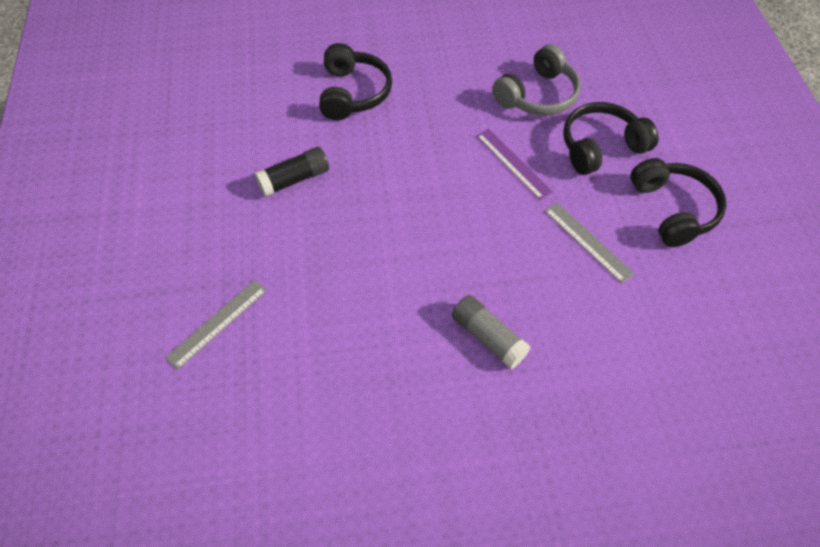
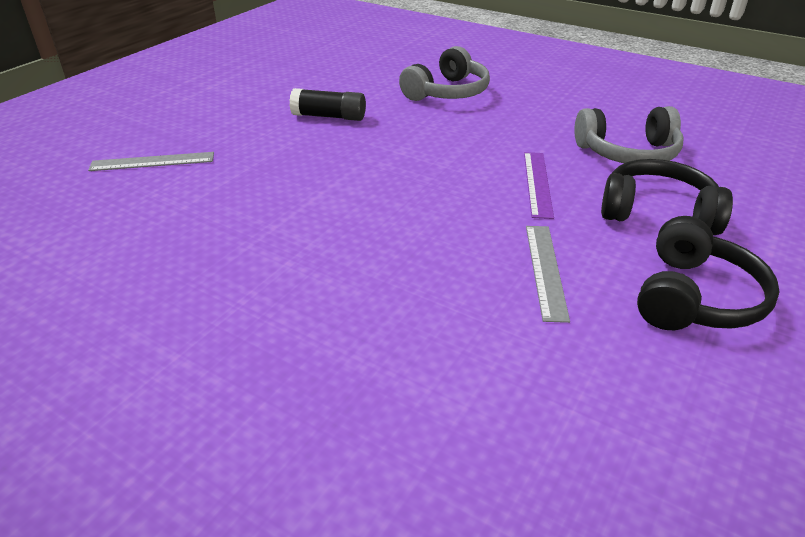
camera: 40 degrees right, 20 degrees down
(353, 93) = (447, 92): black headphones -> grey headphones
(488, 337) = (337, 282): grey glue stick -> none

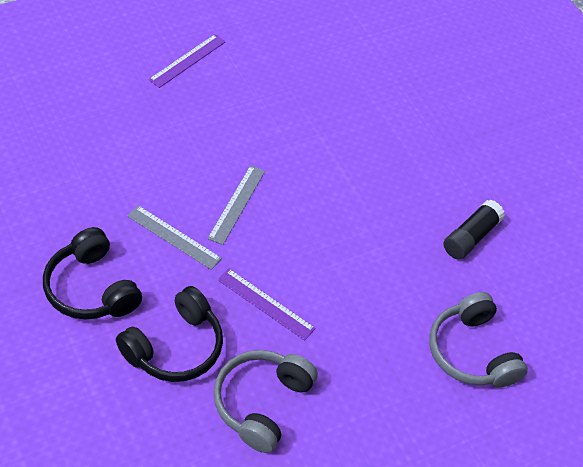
camera: 115 degrees right, 15 degrees up
(152, 162) = (454, 110): grey ruler -> grey ruler (236, 204)
(199, 421) = (187, 60): none -> purple ruler

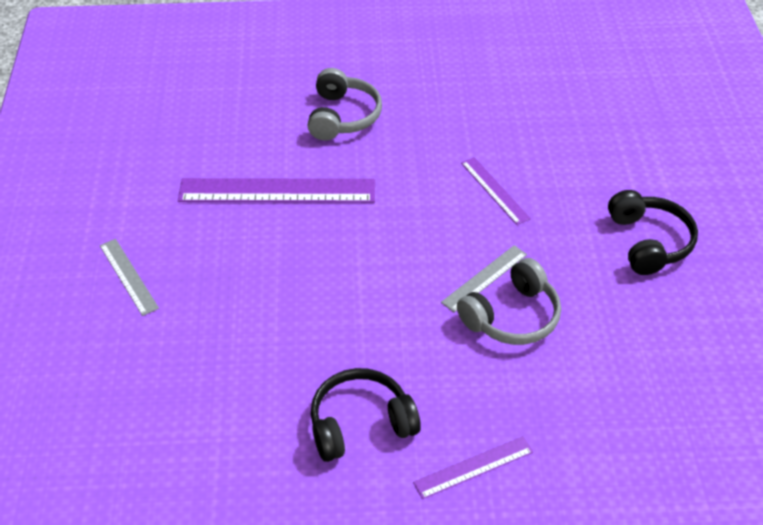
camera: 150 degrees left, 5 degrees down
(174, 237) = (558, 265): grey ruler -> grey ruler (128, 276)
(175, 347) = (585, 180): black headphones -> black headphones (360, 423)
(261, 403) = (528, 129): grey headphones -> grey headphones (512, 316)
(471, 237) = (277, 191): black glue stick -> purple ruler

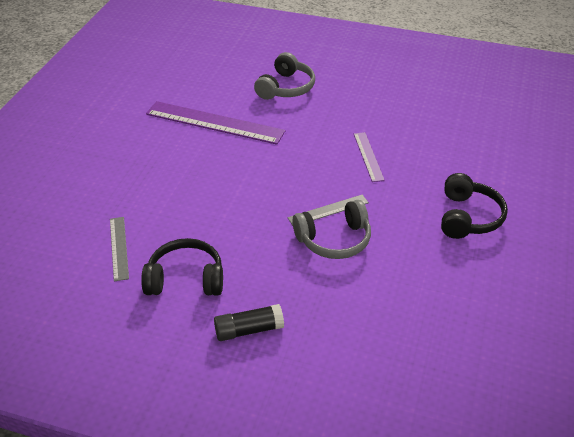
camera: 20 degrees right, 5 degrees down
(128, 276) = (88, 150): grey ruler -> grey ruler (119, 248)
(473, 467) = (249, 330): purple ruler -> black glue stick

